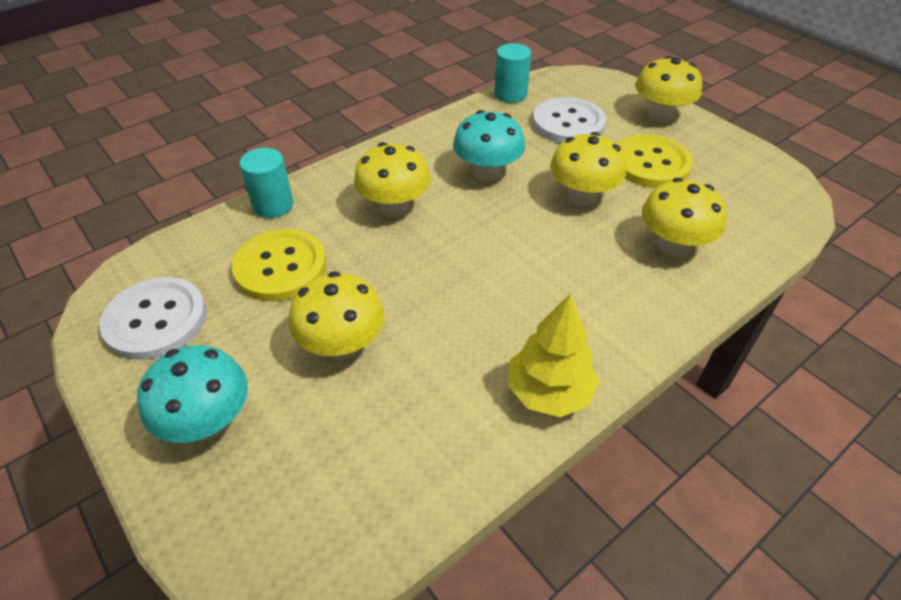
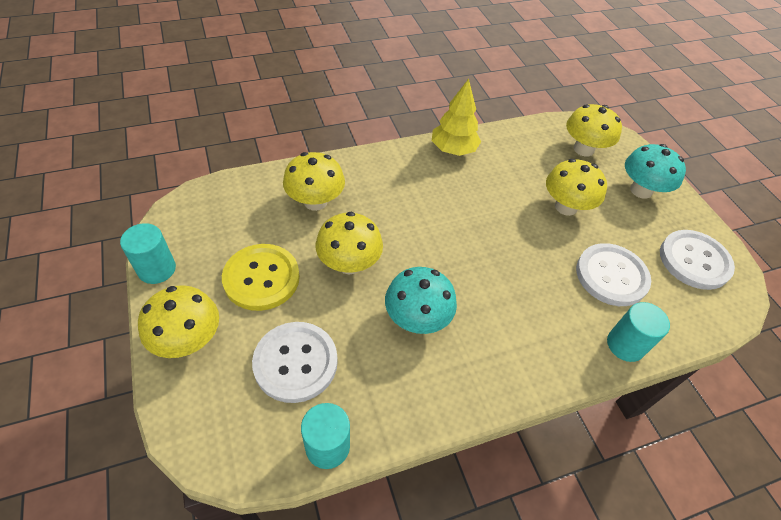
camera: 165 degrees left, 5 degrees up
(280, 267) = (611, 276): yellow button -> white button
(394, 207) = (514, 306): yellow mushroom -> yellow mushroom (583, 149)
(744, 146) = (157, 269): none -> turquoise cylinder

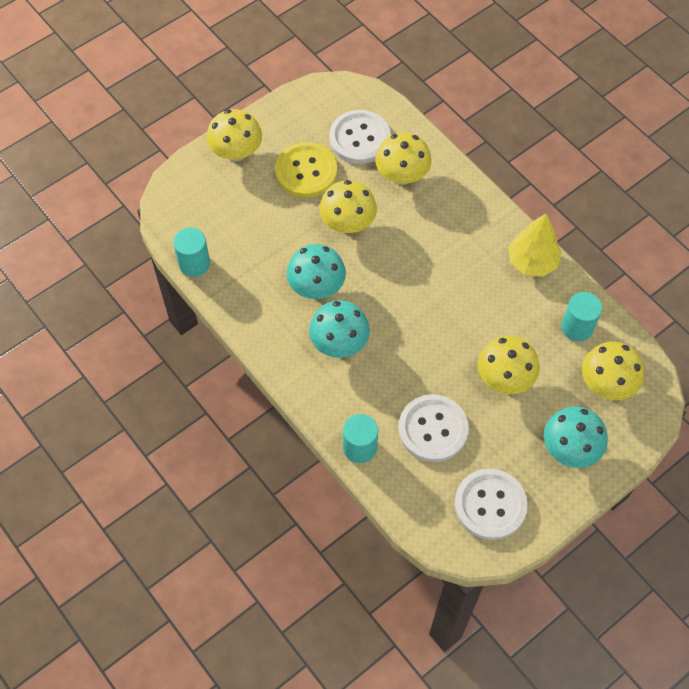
camera: 75 degrees right, 10 degrees up
(157, 269) = (283, 105): turquoise cylinder -> turquoise cylinder (577, 327)
(295, 362) = (246, 222): white button -> white button (359, 138)
(495, 321) = (339, 343): none -> turquoise mushroom

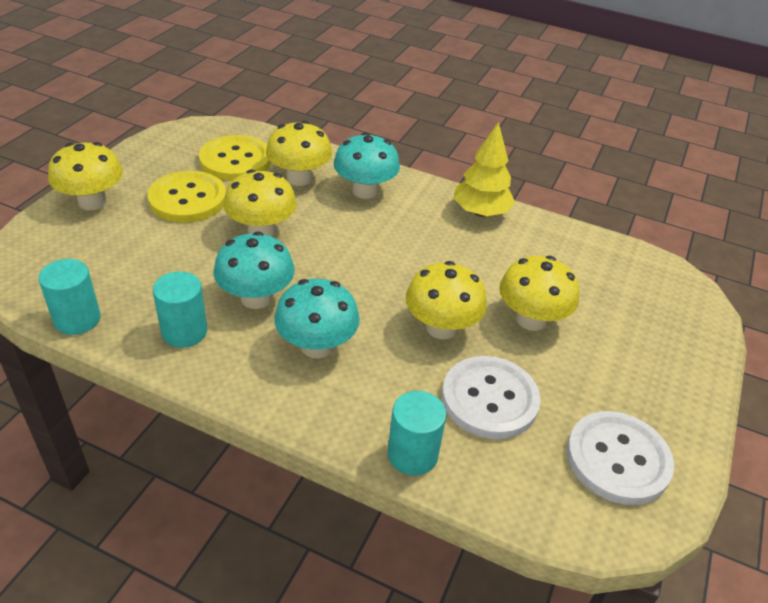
camera: 30 degrees left, 20 degrees down
(359, 138) = (235, 160): white button -> yellow button
(570, 448) = (652, 363): turquoise mushroom -> turquoise mushroom (365, 191)
(577, 327) = (567, 252): turquoise cylinder -> turquoise cylinder (184, 332)
(606, 384) = (636, 291): yellow mushroom -> yellow mushroom (441, 327)

